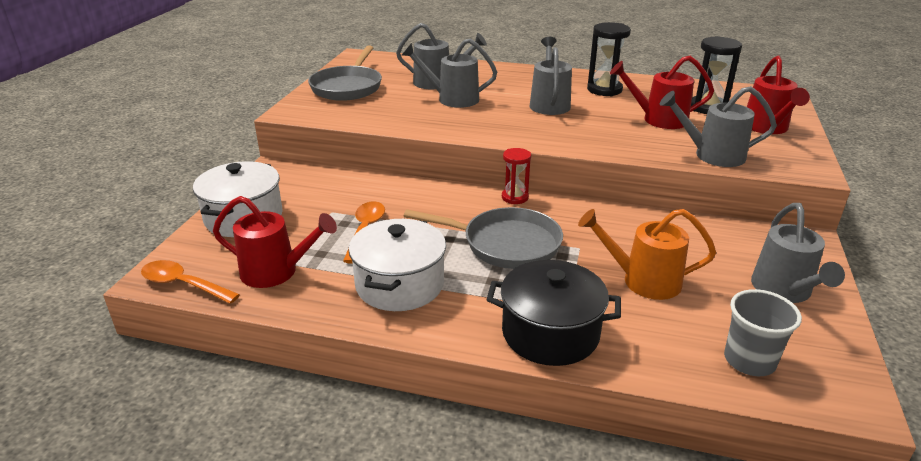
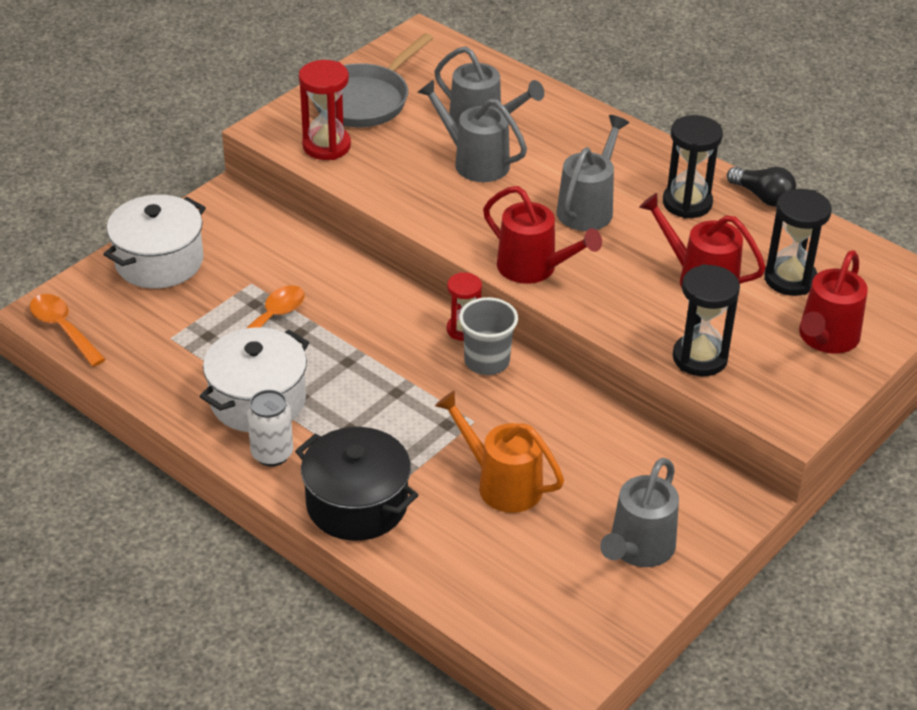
camera: 25 degrees right, 10 degrees up
(277, 272) = (153, 344): red watering can -> red watering can (534, 268)
(341, 112) = (326, 146): none -> red hourglass
(445, 319) = (272, 454): none -> white can
(505, 244) = (399, 389): grey pan -> none
(642, 79) = (762, 197): none -> black light bulb
(712, 155) = (699, 358): grey watering can -> black hourglass
(749, 360) = (516, 601): grey cup -> grey cup (487, 361)

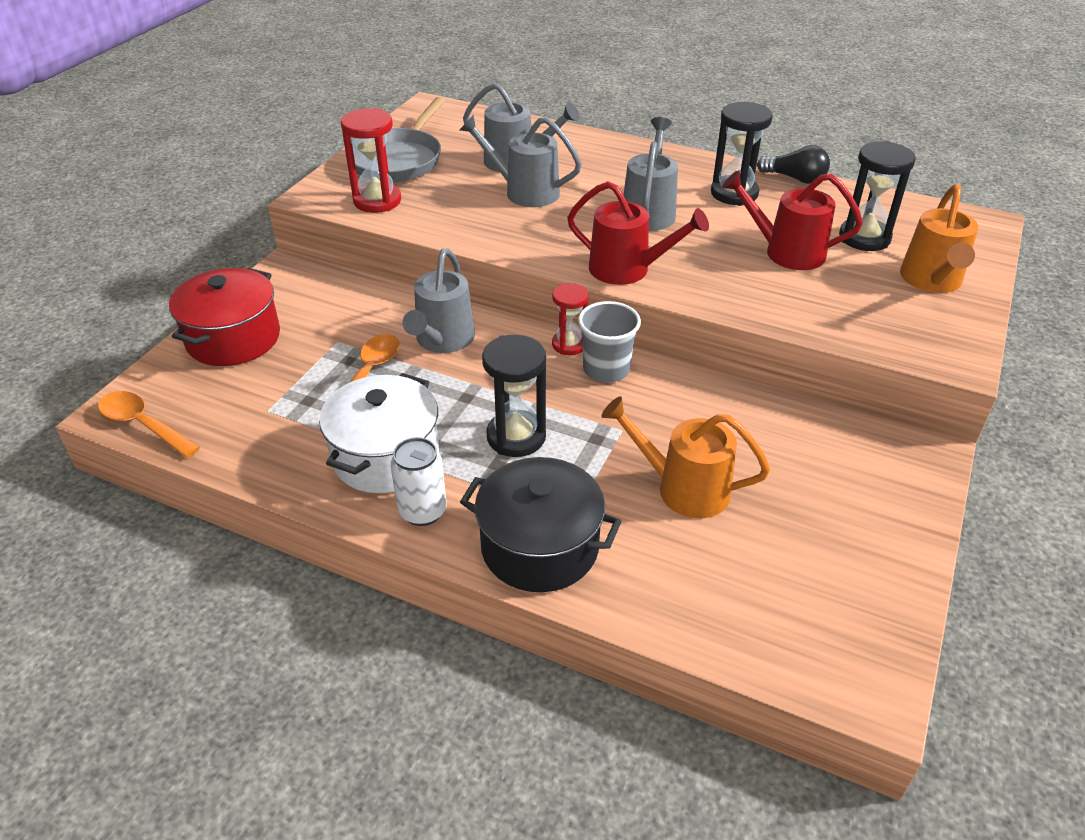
camera: 15 degrees left, 0 degrees up
(159, 261) = (233, 338): white pot -> red pot
(638, 549) = (859, 527): grey watering can -> grey watering can (442, 341)
(699, 358) = (831, 319): black hourglass -> black hourglass (516, 437)
(825, 339) = (931, 281): red watering can -> orange watering can

